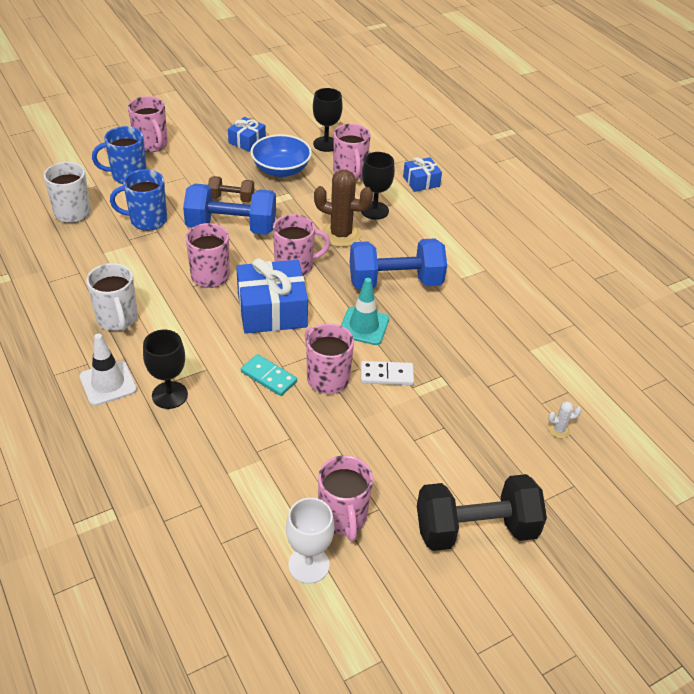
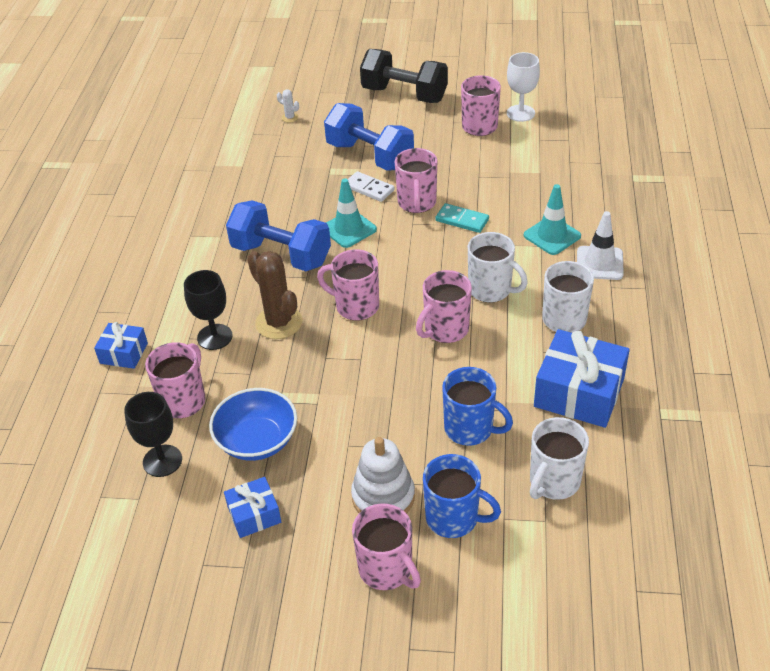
camera: 140 degrees left, 0 degrees up
(151, 144) = (386, 569): pink mug -> pink mug turned 135 degrees clockwise
(169, 395) = (552, 236): black goblet -> turquoise traffic cone
(178, 171) = (383, 497): none -> white stacking toy
(195, 319) = (491, 290): none -> white mug
(231, 198) = (352, 420): brown dumbbell -> none
(231, 227) = (382, 378): blue dumbbell -> blue dumbbell (370, 156)
(269, 377) = (462, 220): turquoise domino -> turquoise domino turned 45 degrees counterclockwise
(272, 310) = (415, 272): blue gift -> blue gift (579, 392)

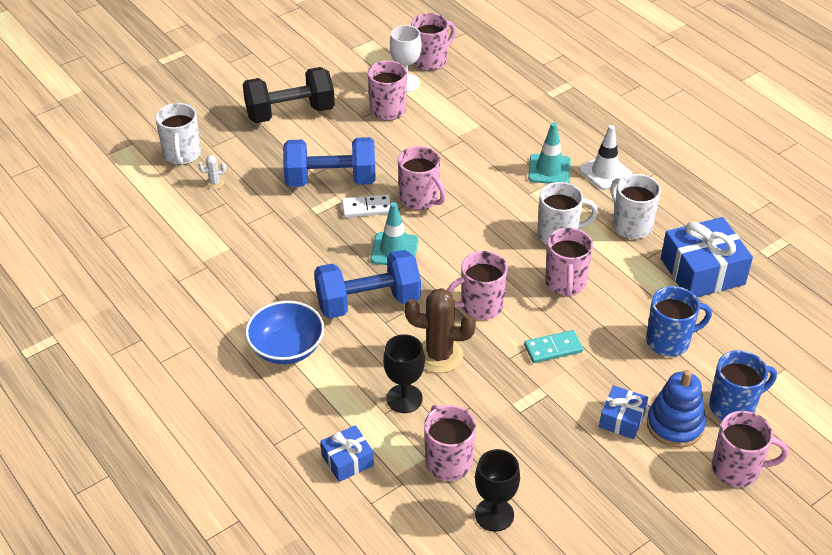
camera: 45 degrees left, 0 degrees up
(254, 514) = (610, 500): blue gift -> blue gift (622, 419)
(257, 440) = (542, 450): blue bowl -> blue bowl (286, 348)
(383, 497) = (675, 425): white stacking toy -> blue stacking toy
(462, 220) = (471, 194): turquoise domino -> turquoise domino (553, 348)
(553, 482) = (759, 340): white mug -> white mug (182, 155)
(564, 105) = (430, 61): none -> pink mug

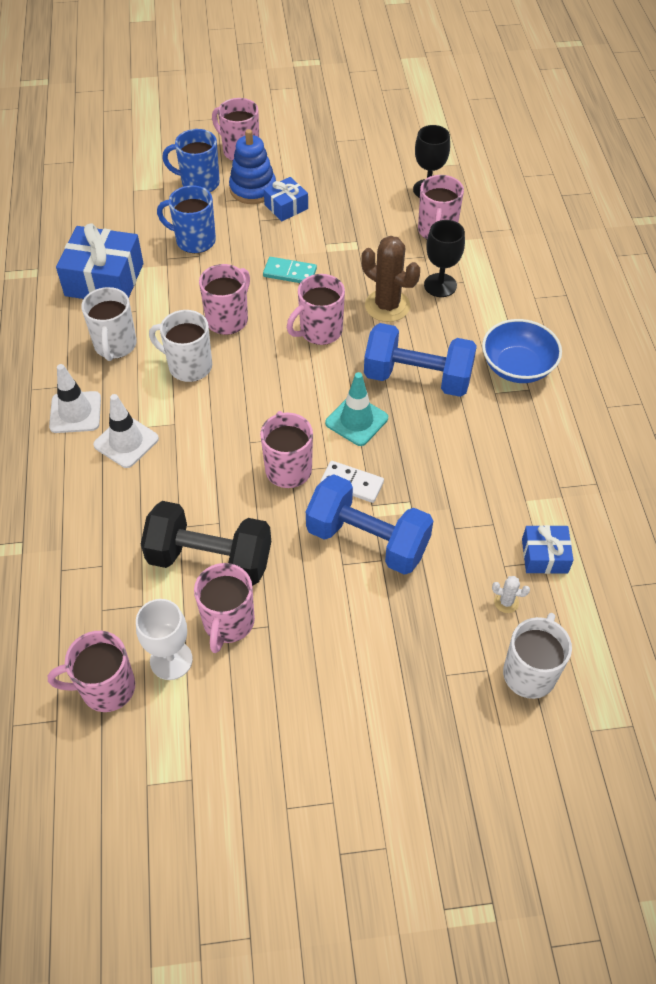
camera: 150 degrees left, 10 degrees up
(290, 113) = (354, 681): black dumbbell -> black dumbbell (210, 559)
(347, 460) = (513, 261): blue gift -> blue gift (544, 556)
(480, 306) = (319, 331): pink mug -> pink mug turned 135 degrees clockwise
(549, 169) = (126, 442): turquoise traffic cone -> white traffic cone

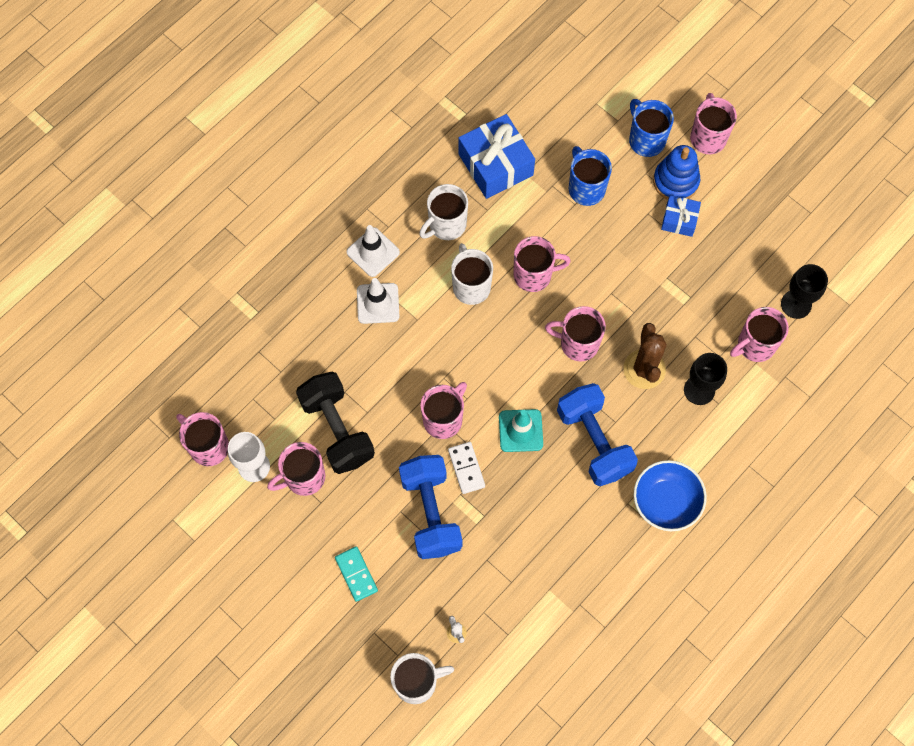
camera: 50 degrees right, 15 degrees up
(290, 273) = (615, 278): turquoise domino -> turquoise domino (356, 574)
(544, 556) = (513, 632): blue gift -> none

